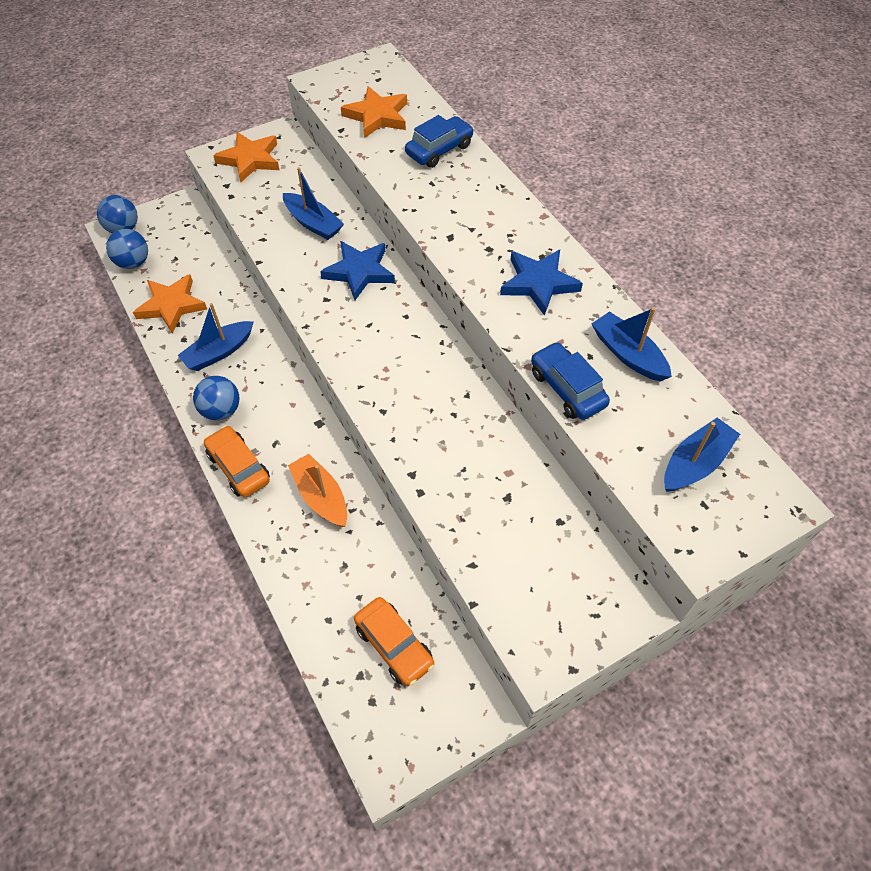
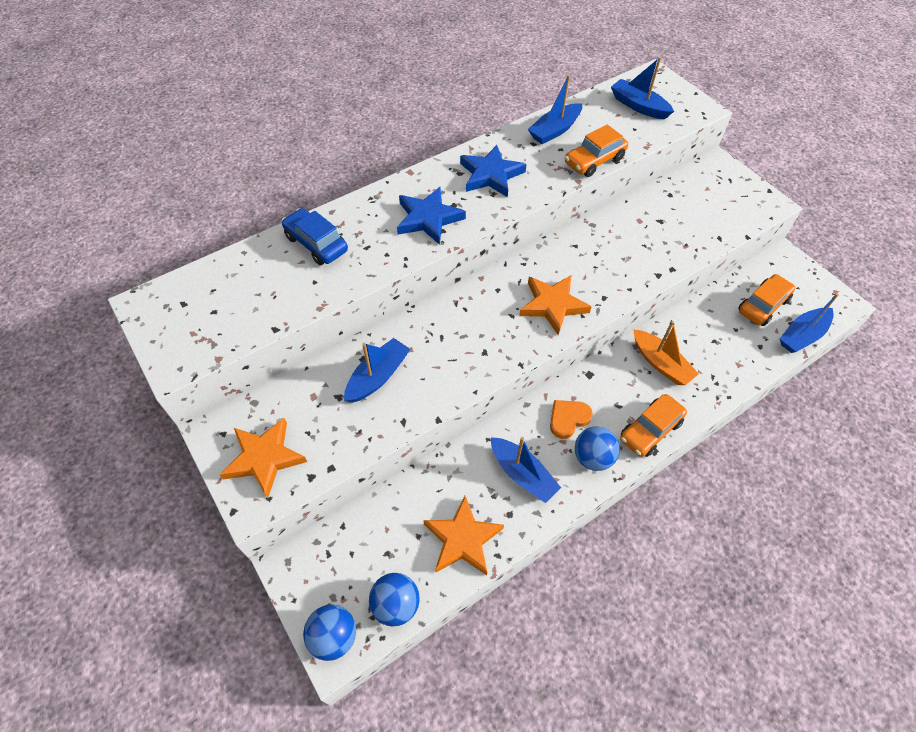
camera: 95 degrees left, 0 degrees up
(268, 396) = (568, 419): none -> orange heart
(321, 496) = (661, 363): orange boat -> orange boat turned 90 degrees counterclockwise
(337, 682) = (802, 335): none -> blue boat
(359, 272) = (446, 329): blue star -> blue star (428, 218)
(377, 116) = (254, 298): orange star -> orange star (552, 305)
(567, 388) = (594, 161): blue car -> orange car

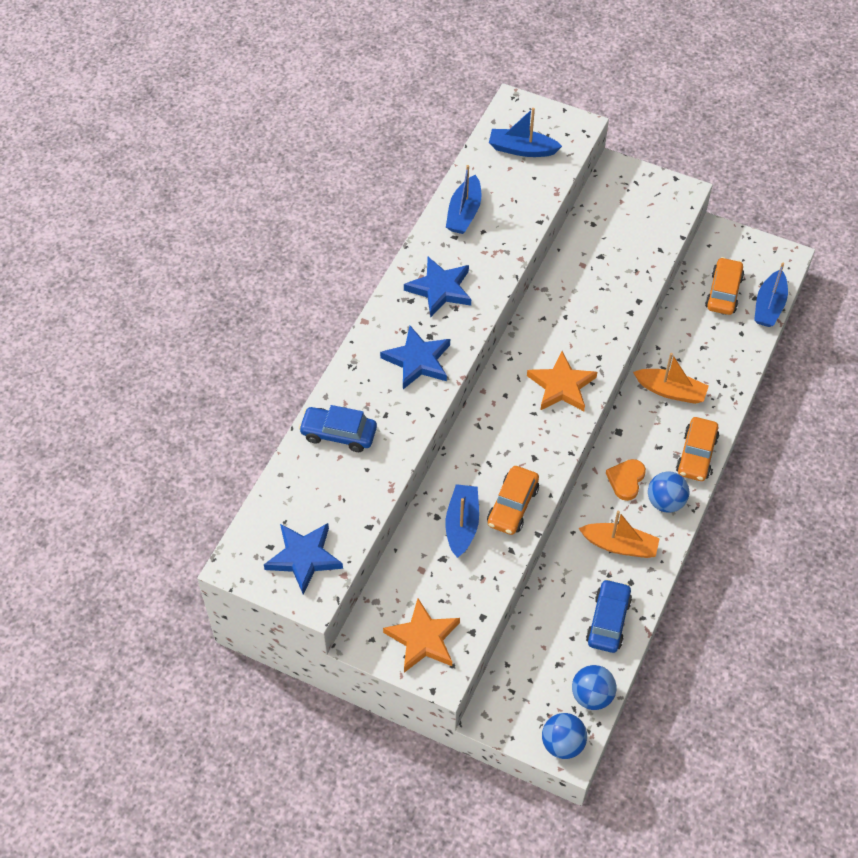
camera: 30 degrees left, 0 degrees up
(200, 327) = (304, 558): none -> blue star
(463, 539) = (608, 621): orange star -> blue car
(522, 474) = (620, 545): blue boat -> orange boat
(594, 161) = (521, 230): orange car -> orange car (512, 506)

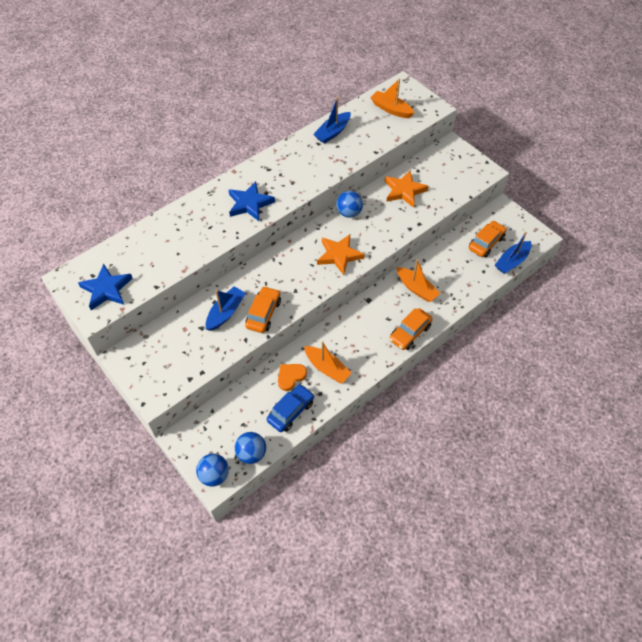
camera: 25 degrees right, 0 degrees up
(338, 434) = (175, 227): blue car -> none
(423, 639) = (158, 370): orange star -> orange star (404, 191)
(440, 289) = (290, 169): blue star -> none
(512, 506) = (263, 314): orange car -> orange car turned 150 degrees clockwise
(522, 149) = (391, 109): blue boat -> orange boat
(626, 480) = (355, 330): orange heart -> orange heart (291, 376)
(665, 502) = (372, 353): blue ball -> blue ball (349, 213)

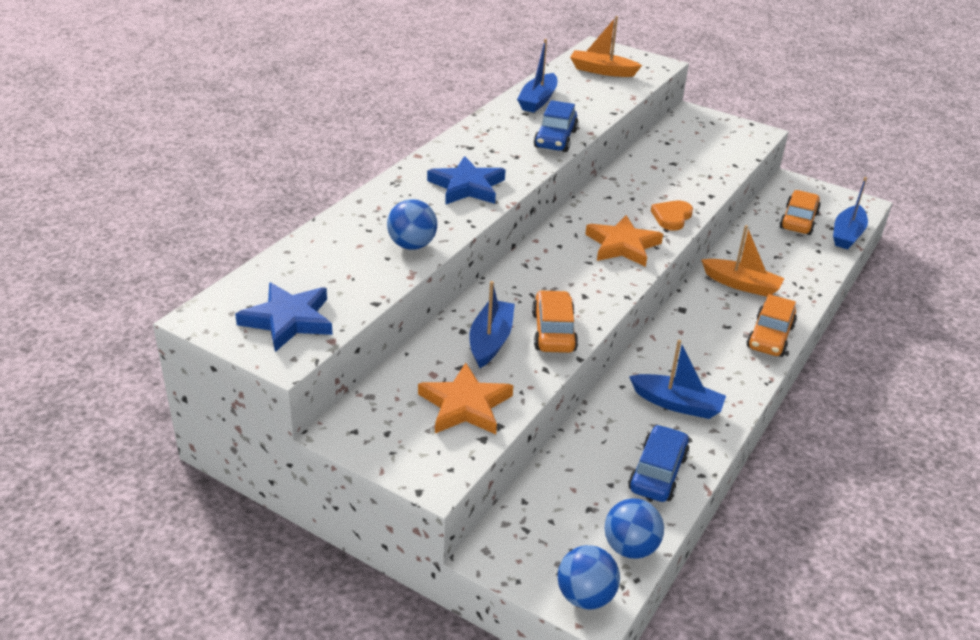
camera: 20 degrees left, 20 degrees down
(291, 376) = (627, 426): orange heart -> orange heart (672, 217)
(325, 171) = (555, 139): none -> blue car
(327, 368) = (677, 404): orange boat -> blue boat
(349, 213) = (603, 198): blue ball -> blue ball (412, 245)
(404, 191) = (664, 165): orange star -> orange star (465, 405)

